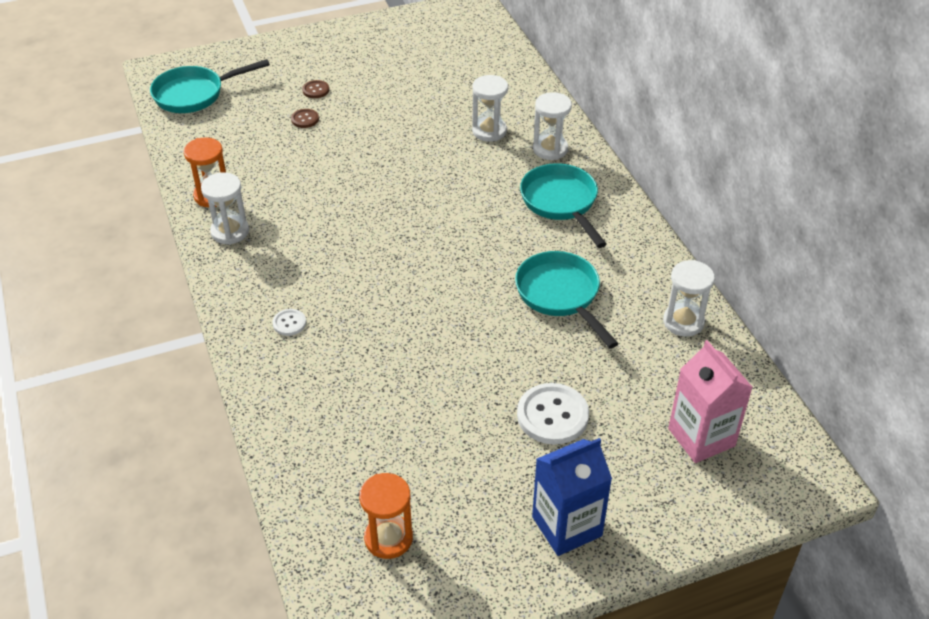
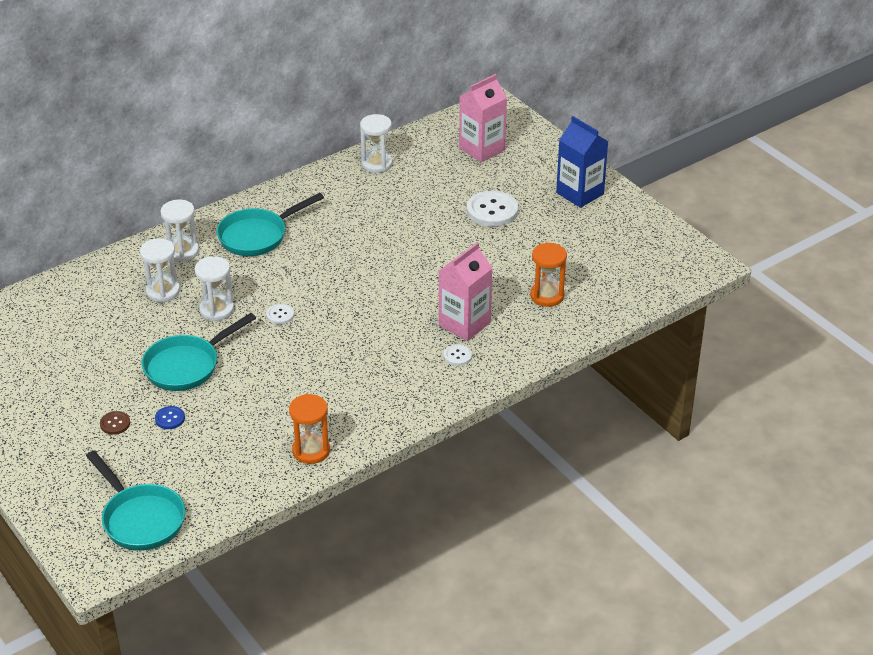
camera: 105 degrees left, 5 degrees down
(230, 232) = (359, 423): white hourglass -> white hourglass (217, 310)
(305, 119) = (170, 418): brown button -> blue button
(340, 340) = (464, 324): none -> pink carton
(388, 538) = (628, 263): orange hourglass -> orange hourglass (547, 296)
(419, 202) = (280, 315): none -> white button
(560, 295) = (371, 222): turquoise pan -> turquoise pan (187, 366)

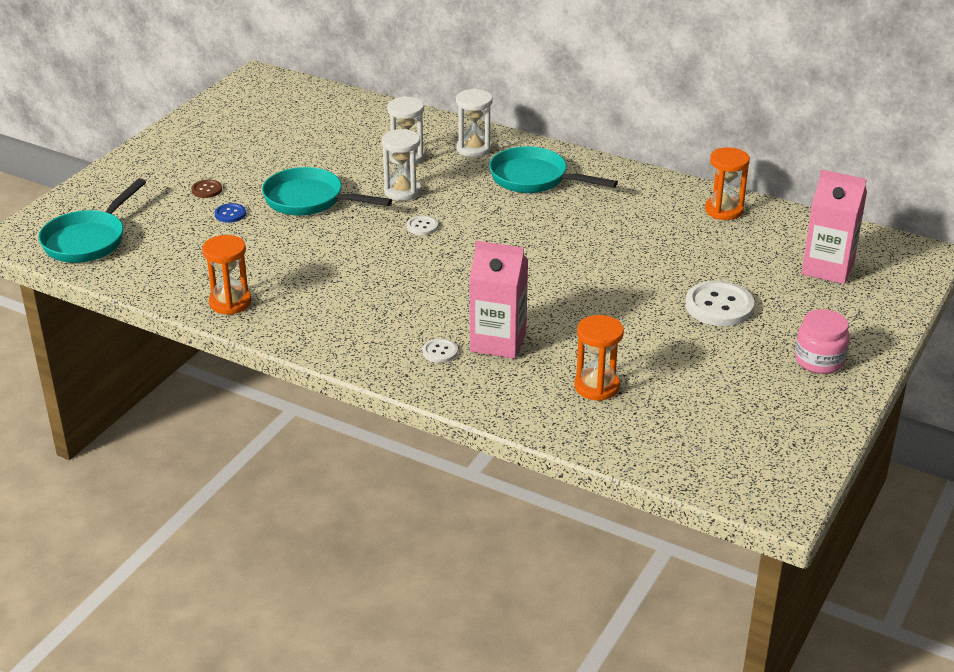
camera: 65 degrees right, 5 degrees down
(377, 164) = (724, 210): white hourglass -> orange hourglass
(580, 193) = (819, 360): blue carton -> pink jar

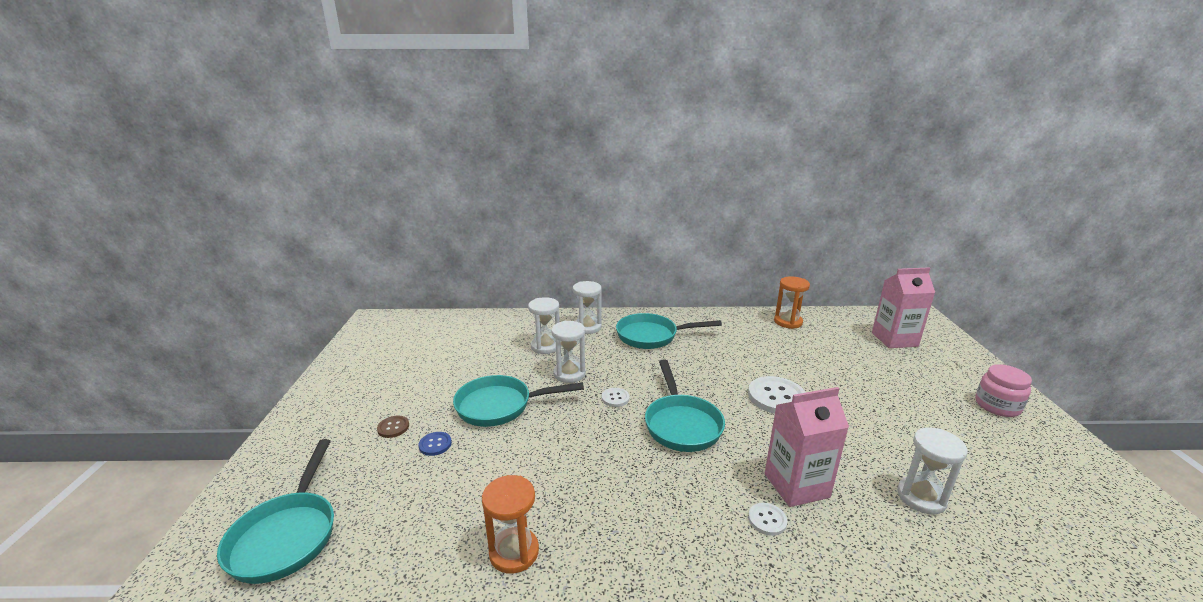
camera: 30 degrees left, 10 degrees down
(458, 267) = (681, 424): none -> turquoise pan
(596, 387) = (921, 497): orange hourglass -> white hourglass
(719, 306) = (884, 388): white button -> white button (776, 397)

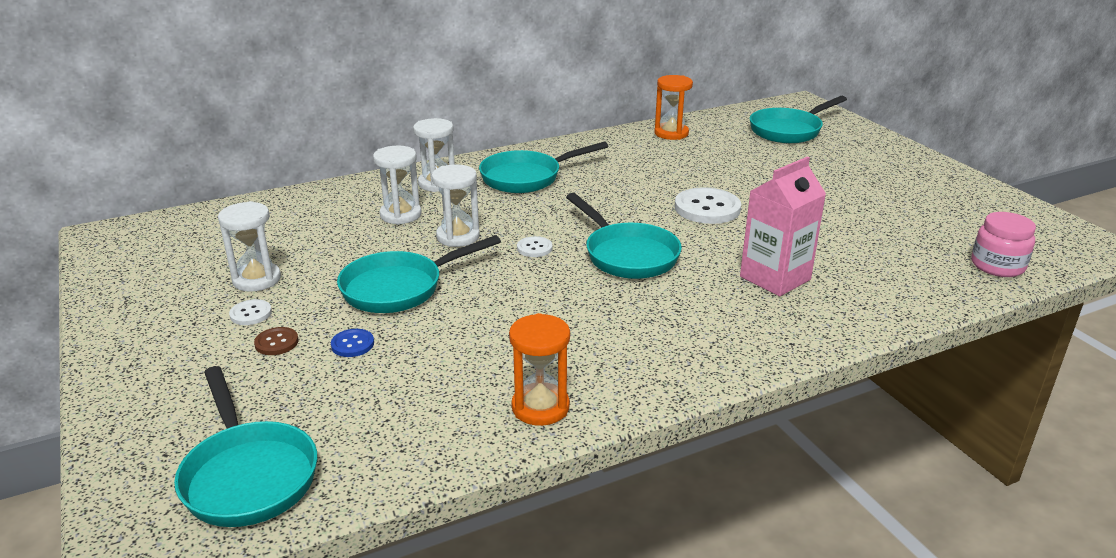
camera: 25 degrees left, 5 degrees up
(767, 520) = (766, 312): white button -> white button (251, 314)
(894, 339) = (789, 130): pink carton -> turquoise pan
(921, 497) = (885, 259): white hourglass -> white hourglass (257, 279)
(997, 406) = (909, 171): pink jar -> pink jar (997, 266)

